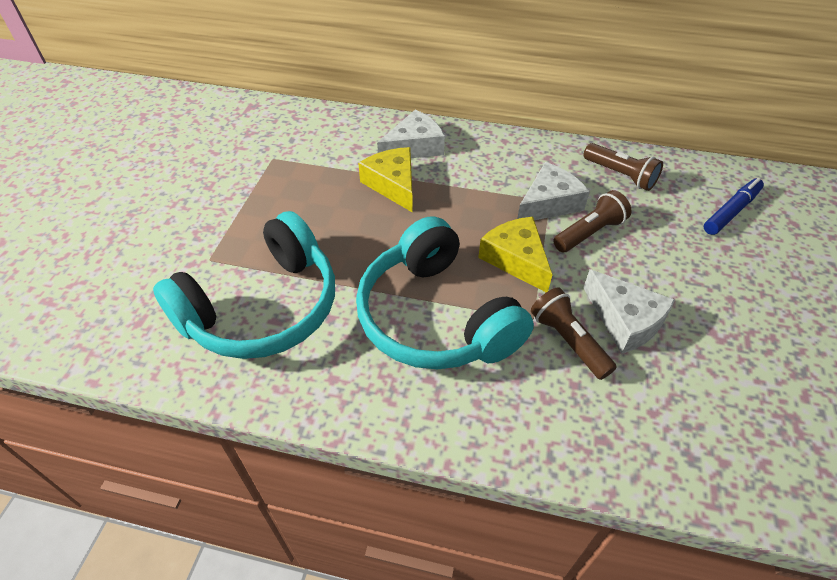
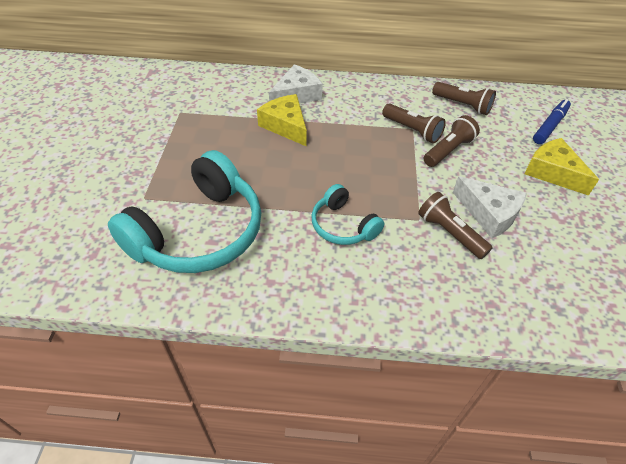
camera: 10 degrees left, 0 degrees up
(436, 317) = (343, 225): turquoise headphones -> turquoise headphones, size x0.51
(516, 259) = (396, 175): yellow cheese -> yellow cheese (552, 172)
(549, 203) = (412, 130): white cheese -> brown flashlight

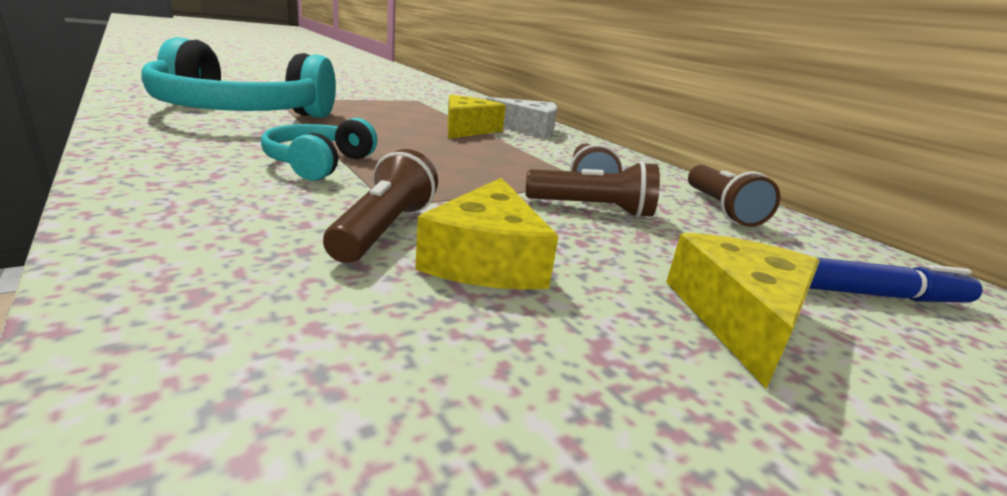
camera: 50 degrees right, 25 degrees down
(489, 213) = (487, 259): white cheese -> yellow cheese

